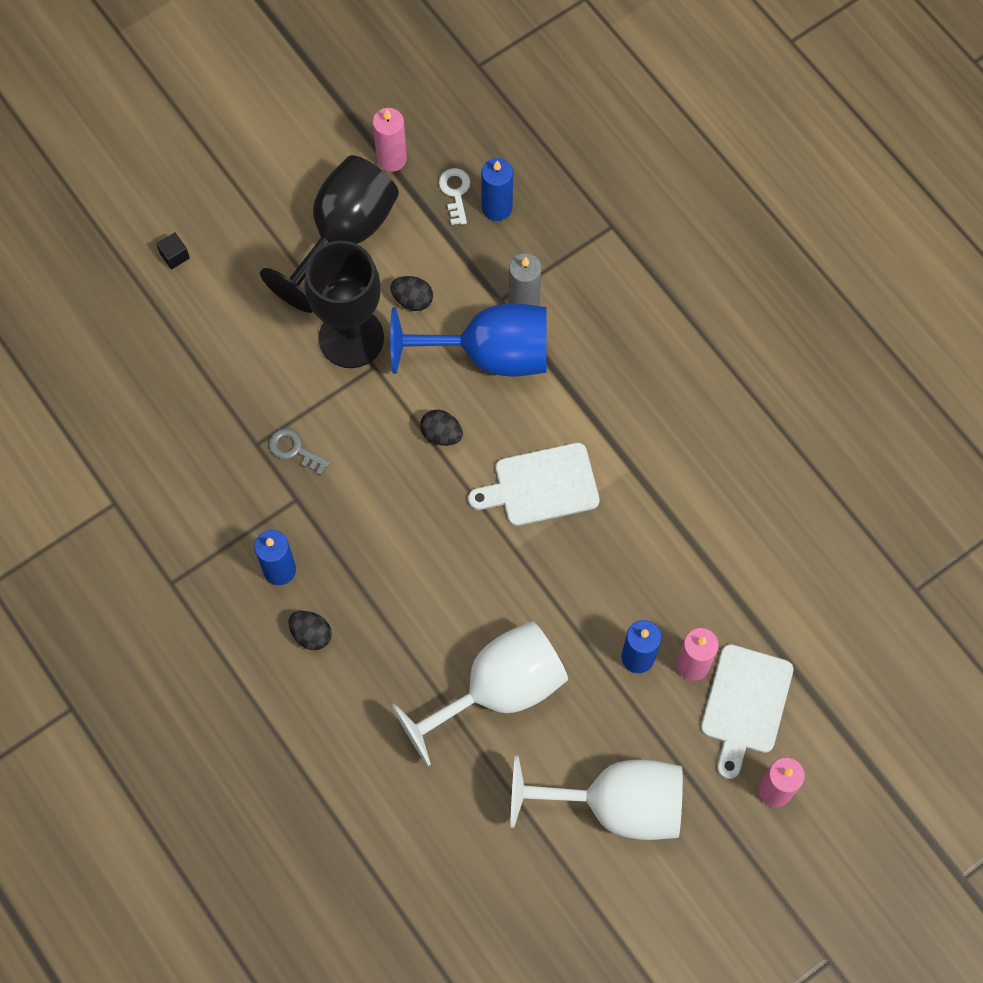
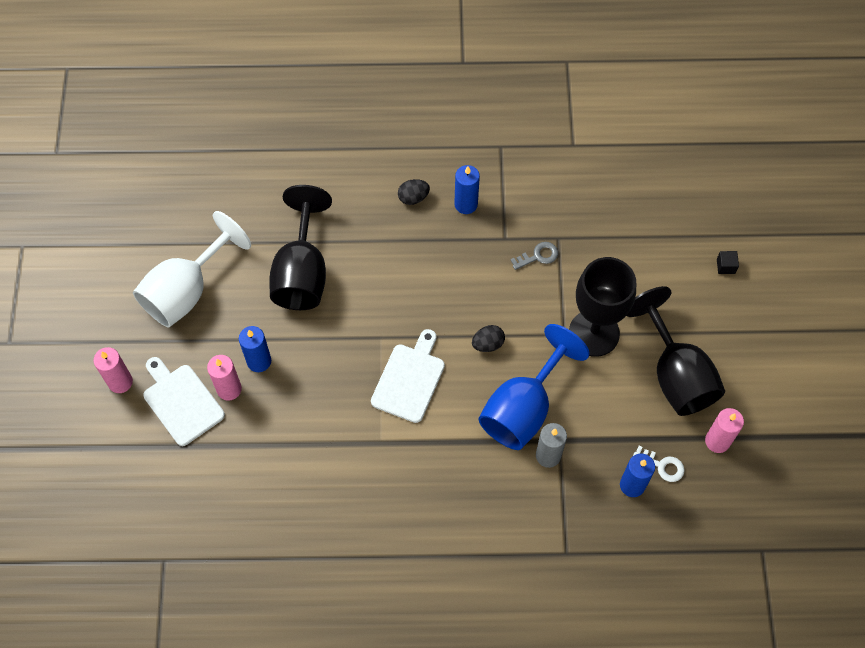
camera: 125 degrees right, 5 degrees down
(412, 300) = (596, 386): black egg -> none
(498, 690) = (302, 272): white goblet -> black goblet

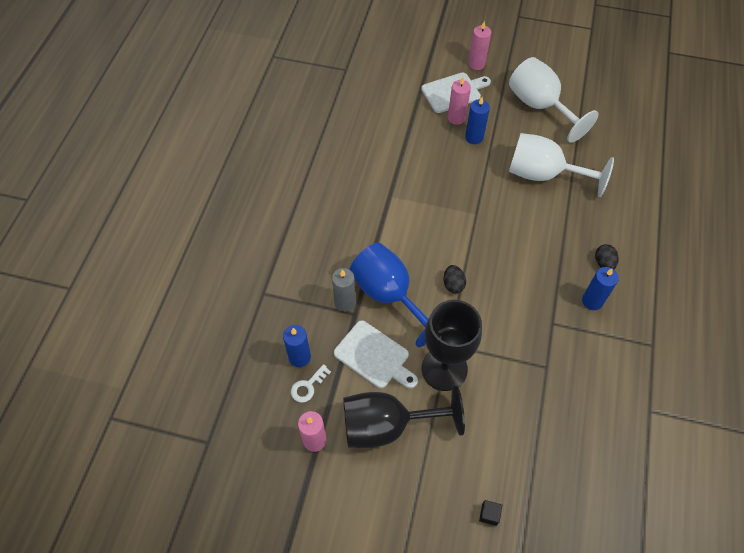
camera: 105 degrees right, 5 degrees down
(302, 272) = (543, 175): black goblet -> white goblet
(409, 379) = (436, 224): white cutting board -> white cutting board (374, 356)
(538, 256) = (530, 345): grey key -> none

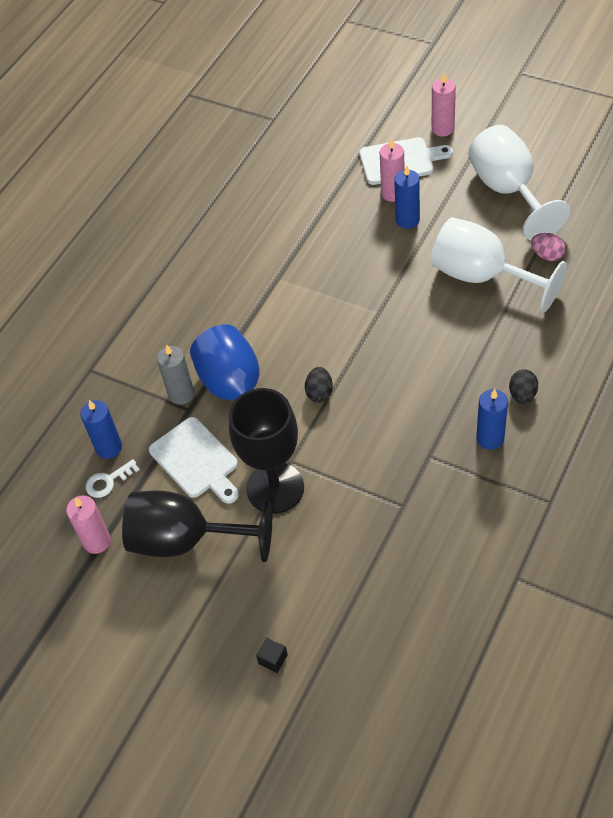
camera: 20 degrees right, 5 degrees down
(584, 152) = (547, 255): none -> pink egg

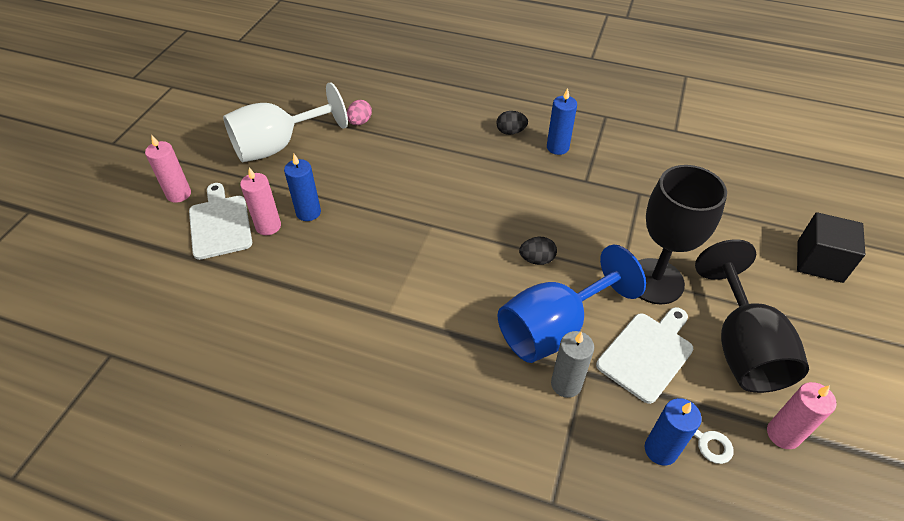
camera: 105 degrees left, 5 degrees down
(273, 659) = (819, 261): black cube -> black cube, size x2.27
(482, 276) = (384, 158): white goblet -> none

